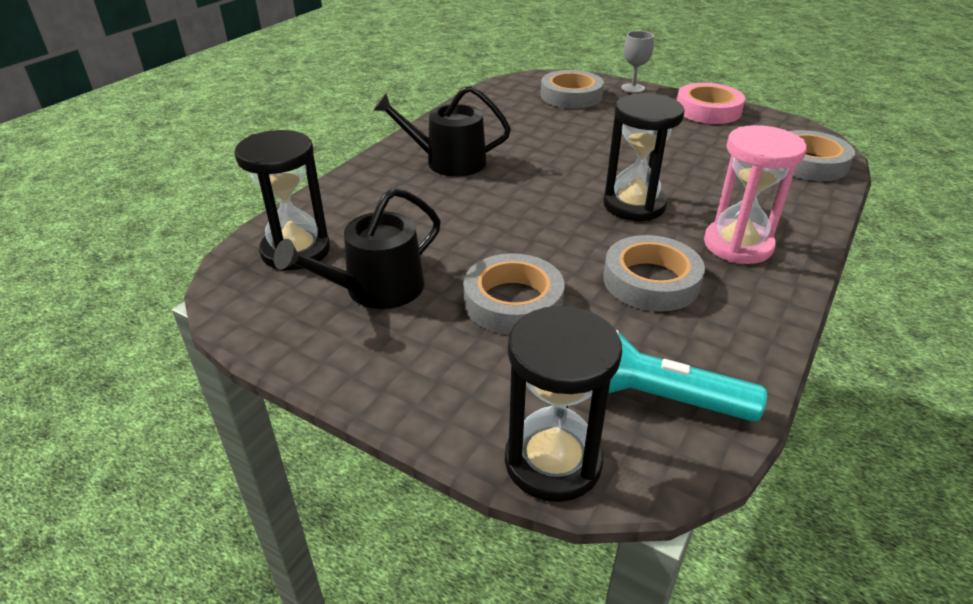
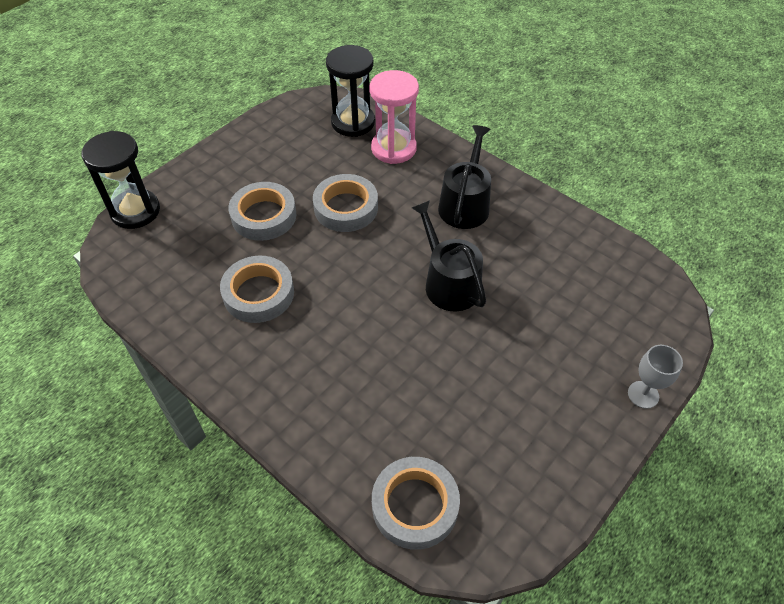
camera: 100 degrees right, 15 degrees up
(376, 289) = (299, 156): black watering can -> black watering can (448, 282)
(571, 96) = (616, 324): grey tape -> grey tape (346, 208)
(634, 205) = (364, 314): black hourglass -> none
(659, 398) = (153, 264): turquoise flashlight -> none
(708, 110) = (570, 457): pink tape -> none
(738, 245) = (284, 367): pink hourglass -> pink hourglass (393, 148)

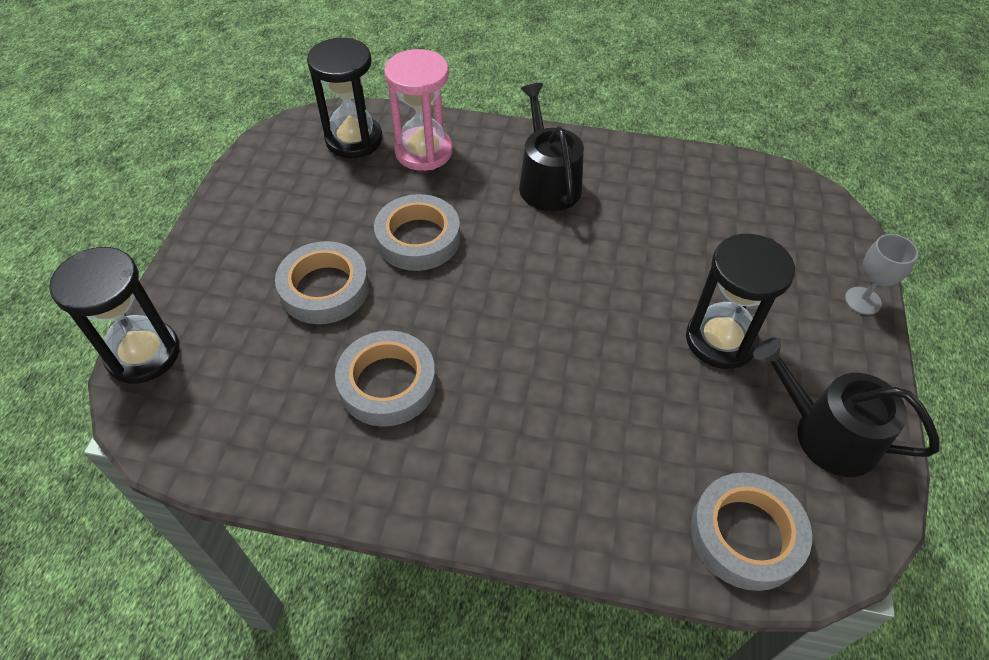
camera: 30 degrees left, 0 degrees up
(448, 282) = (594, 273): black watering can -> black watering can (826, 433)
(504, 370) = (720, 340): none -> black hourglass

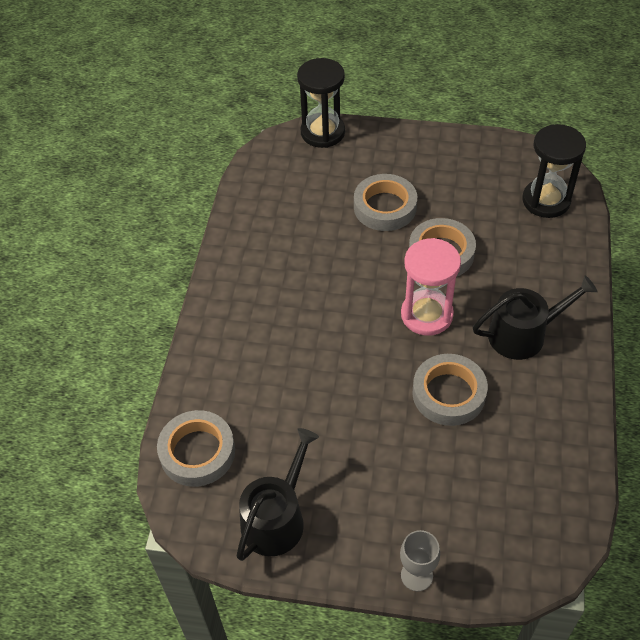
camera: 90 degrees right, 0 degrees up
(387, 383) = (308, 251): grey tape -> grey tape (448, 393)
(423, 152) = (542, 246): pink hourglass -> pink hourglass (426, 315)
(720, 340) = (361, 453): black hourglass -> none

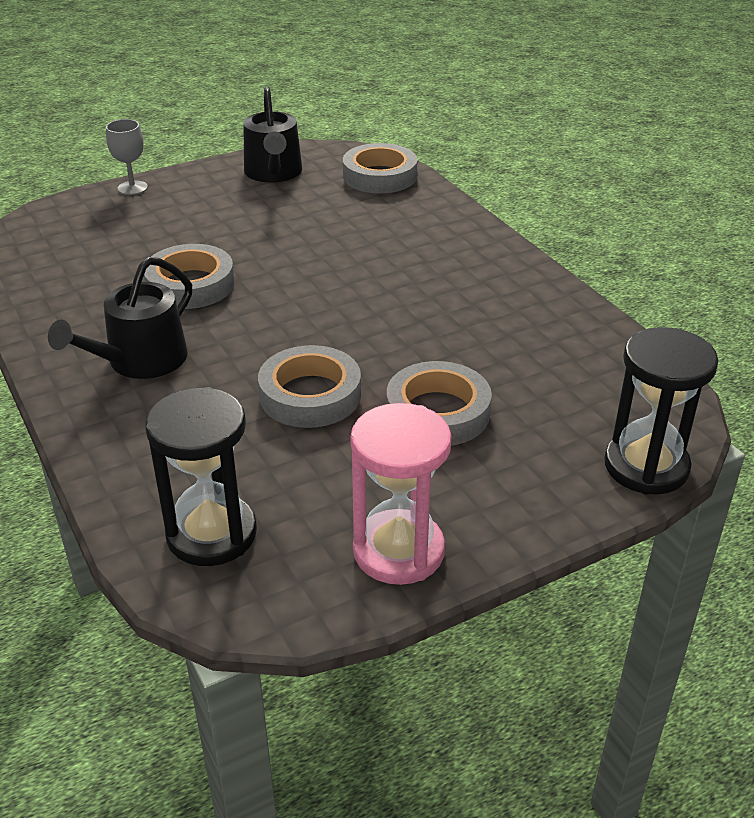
camera: 140 degrees right, 15 degrees down
(426, 315) = (271, 331): pink hourglass -> pink hourglass (398, 551)

